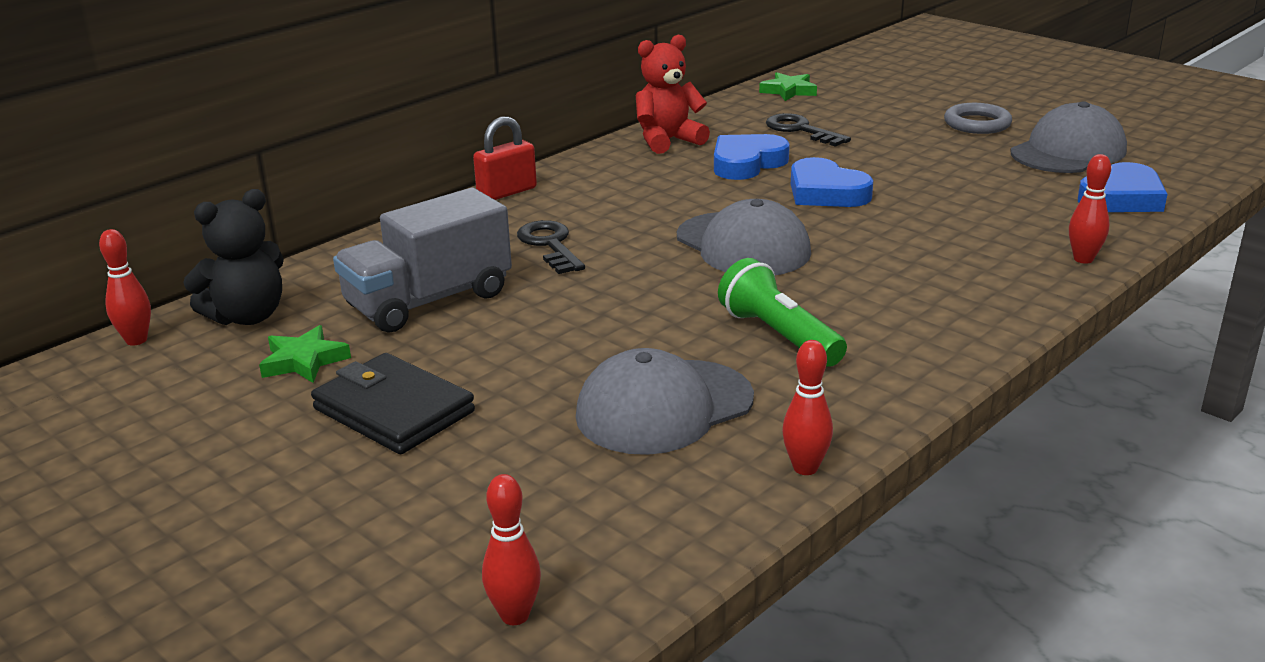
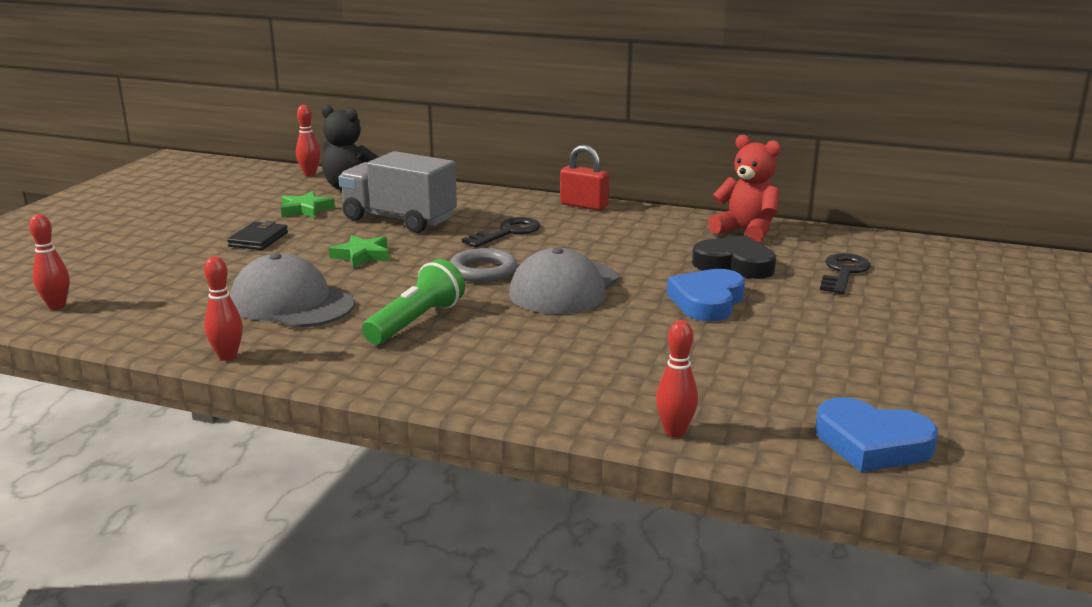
camera: 65 degrees right, 5 degrees down
(393, 410) = (258, 239): black wallet -> black wallet, size x0.62
(746, 163) = (734, 264): blue heart -> black heart
(789, 91) = (940, 254): green star -> green star (362, 255)
(977, 124) = (988, 346): grey ring -> grey ring (483, 271)
(1068, 151) = (976, 402): grey cap -> none

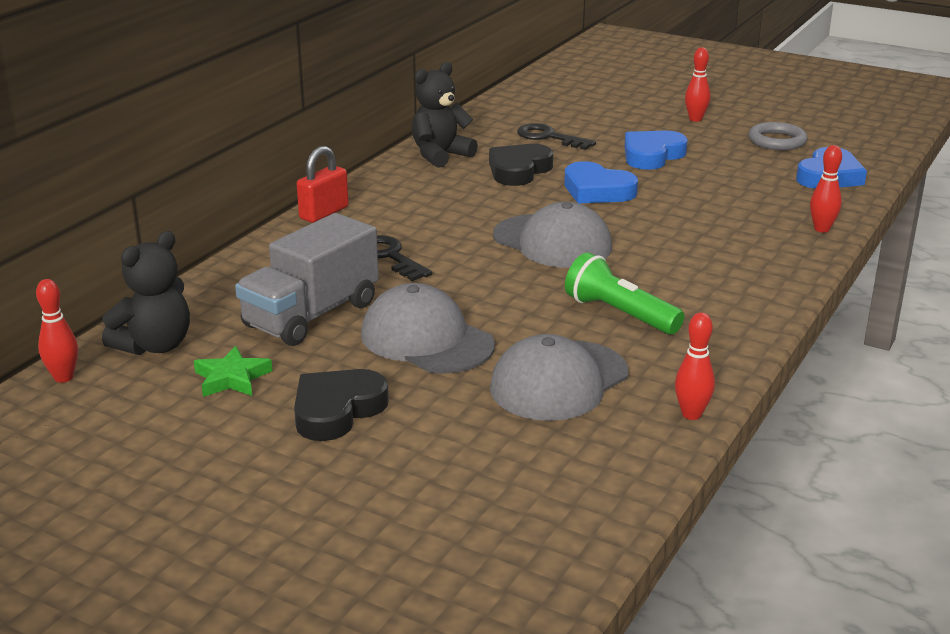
camera: 80 degrees left, 5 degrees up
(57, 306) = (530, 553): red bowling pin -> red bowling pin (695, 119)
(258, 239) = (337, 410): black wallet -> black heart
(362, 255) = (426, 339): green star -> grey cap
(483, 271) = (497, 276): grey ring -> grey ring (777, 141)
(746, 232) = (440, 155): red teddy bear -> black teddy bear
(839, 326) = (652, 155): none -> blue heart

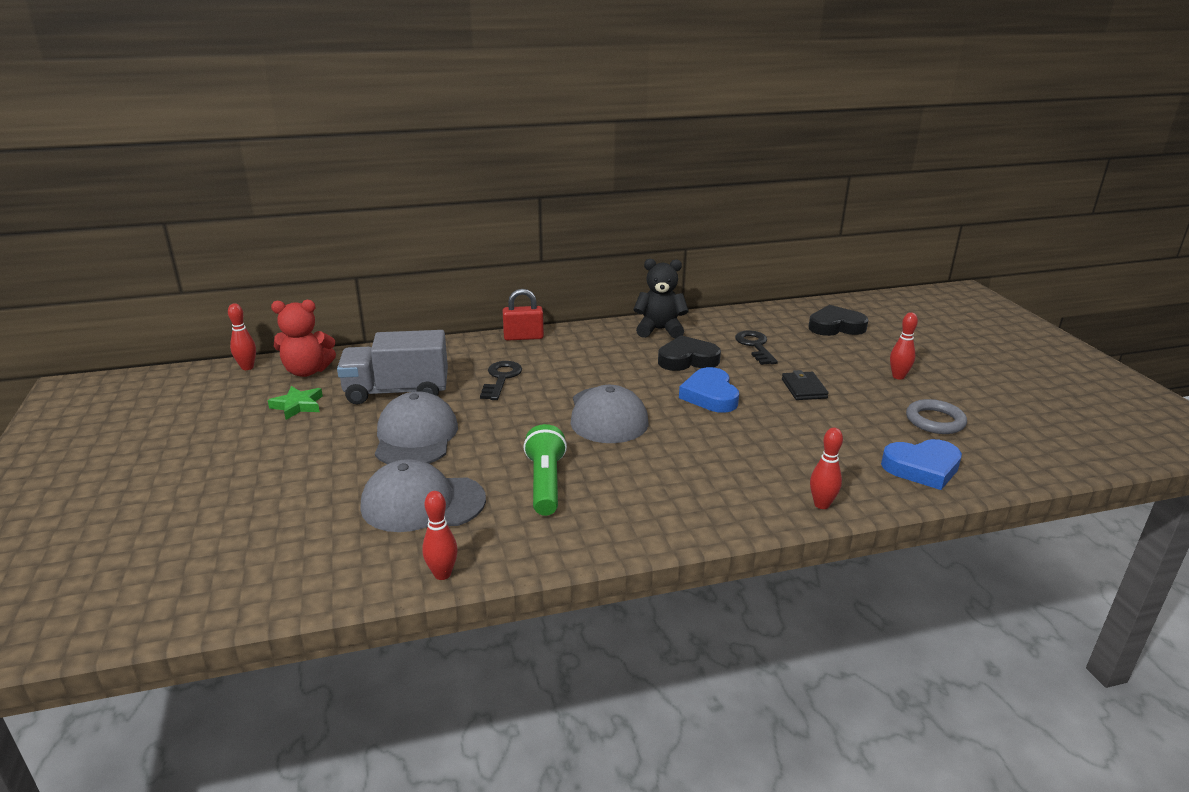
camera: 45 degrees right, 0 degrees up
(155, 346) = (307, 371): black teddy bear -> red teddy bear
(337, 410) = (298, 450): black heart -> black heart (835, 326)
(652, 155) = (804, 388): blue heart -> black wallet

